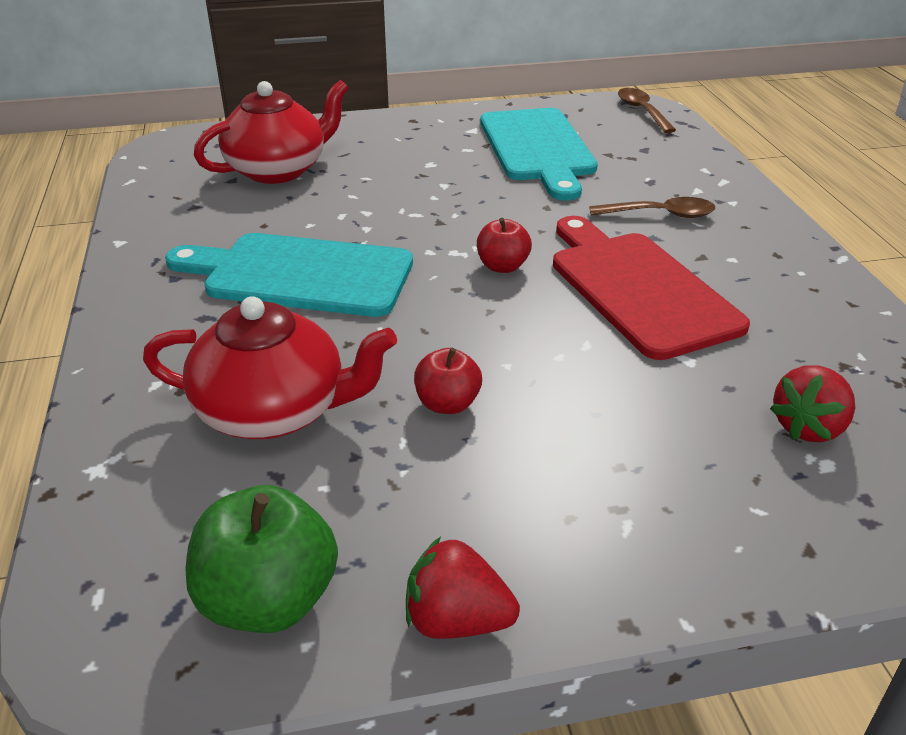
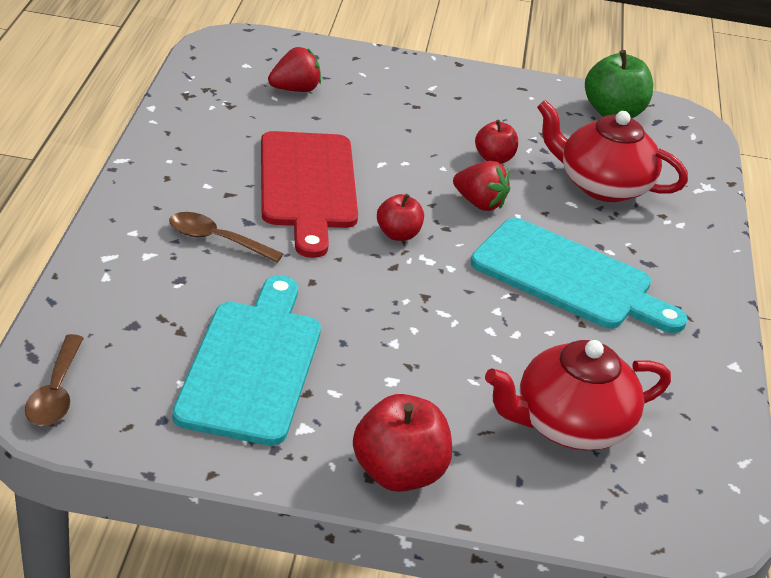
camera: 165 degrees left, 0 degrees up
(395, 124) = (398, 473): none -> red apple
(457, 620) = (531, 84): red strawberry -> red strawberry (479, 203)

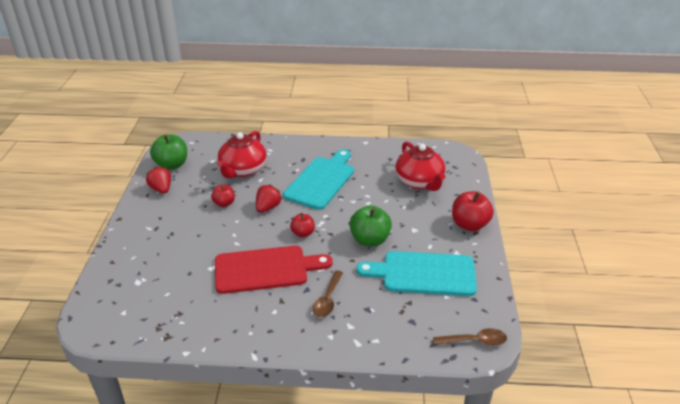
camera: 90 degrees left, 0 degrees up
(295, 89) = (156, 285): red strawberry -> red strawberry (161, 189)
(367, 312) = (370, 240): none -> green apple

